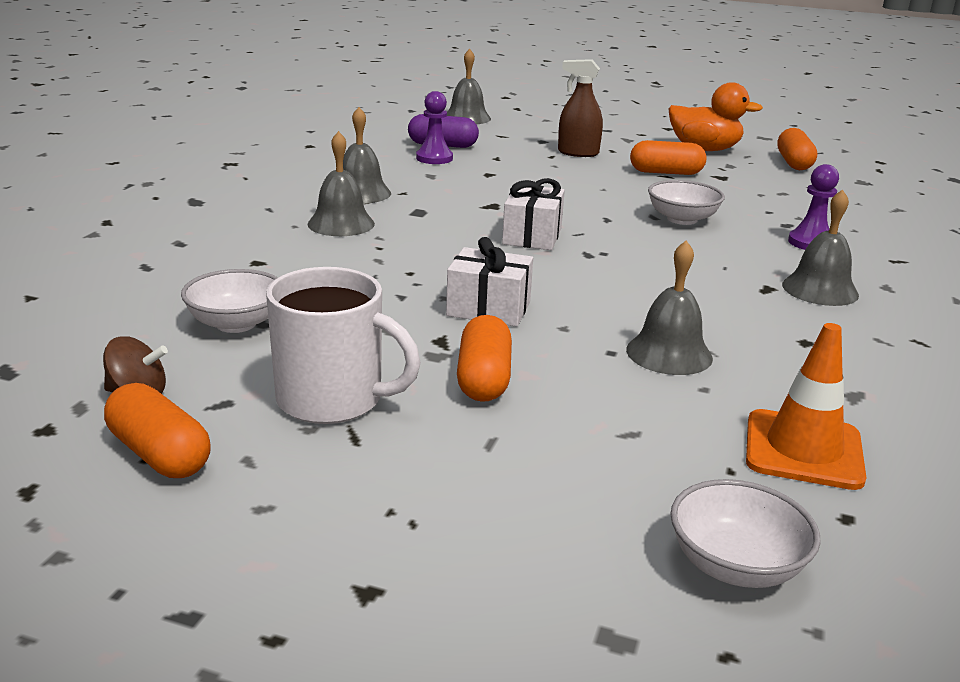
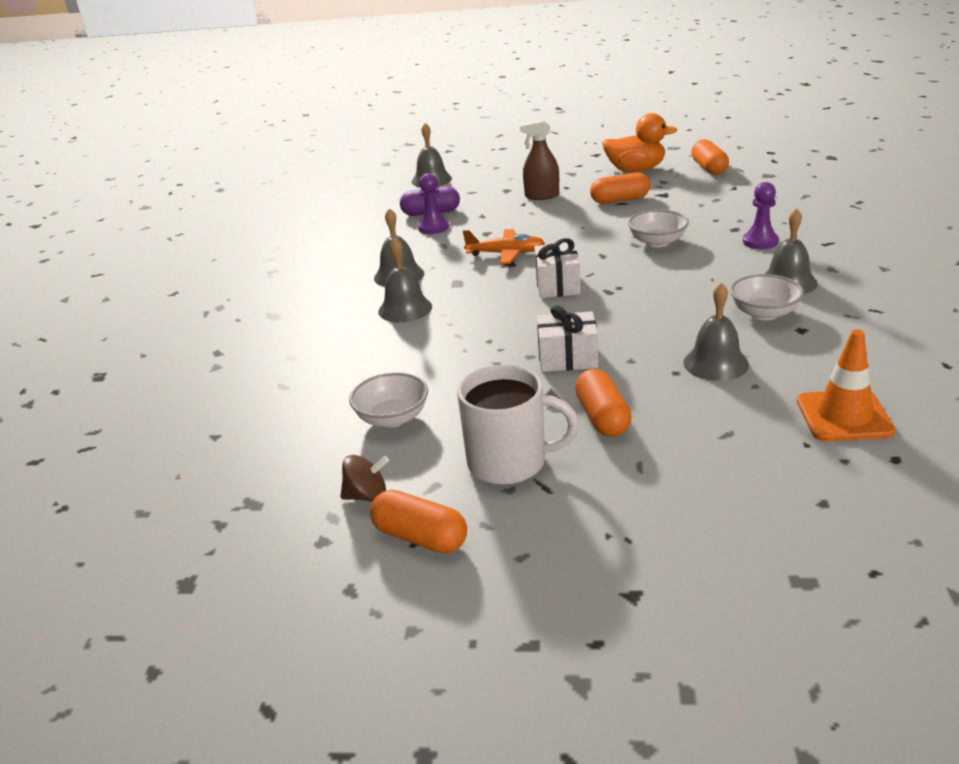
camera: 10 degrees left, 5 degrees up
(495, 196) = (506, 254): none -> orange plane
(735, 565) = (846, 511): white bowl -> white bowl (764, 313)

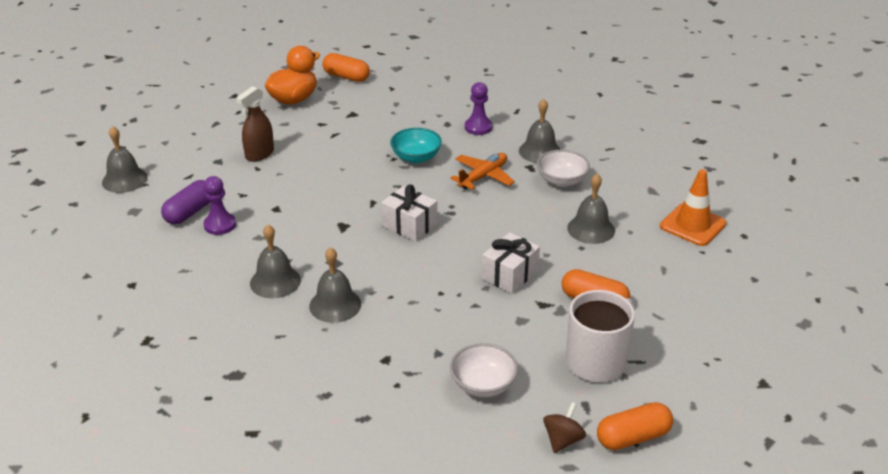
camera: 55 degrees left, 5 degrees up
(506, 254) = (326, 219): orange plane -> orange plane (483, 176)
(620, 200) = (328, 132): orange capsule -> none
(657, 242) = (416, 157): white bowl -> turquoise bowl

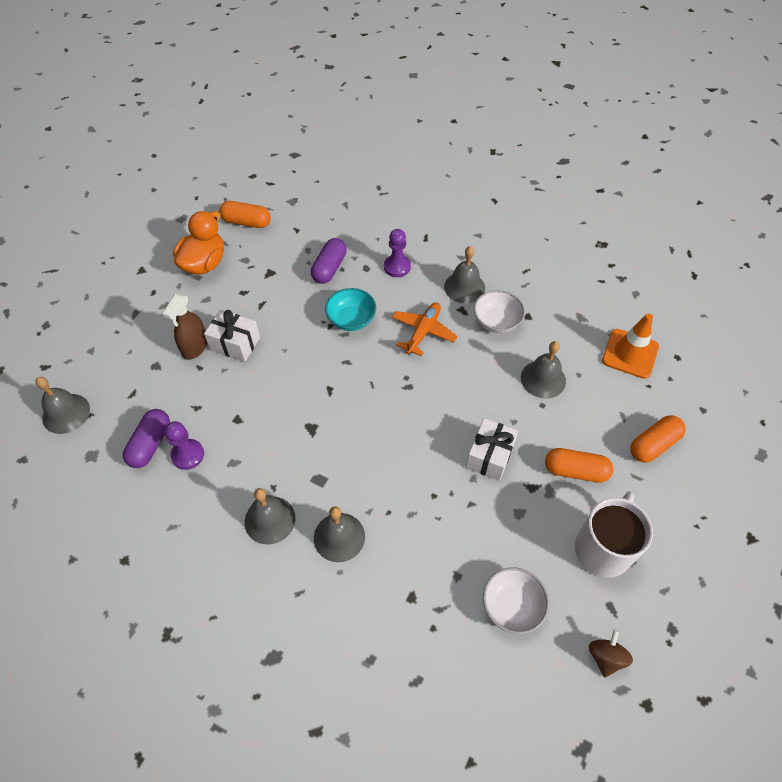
camera: 15 degrees left, 20 degrees up
(409, 225) = (375, 412): white gift -> white gift (235, 344)
(411, 119) = (329, 268): none -> purple capsule
(633, 437) = (664, 636): orange capsule -> orange capsule (653, 445)

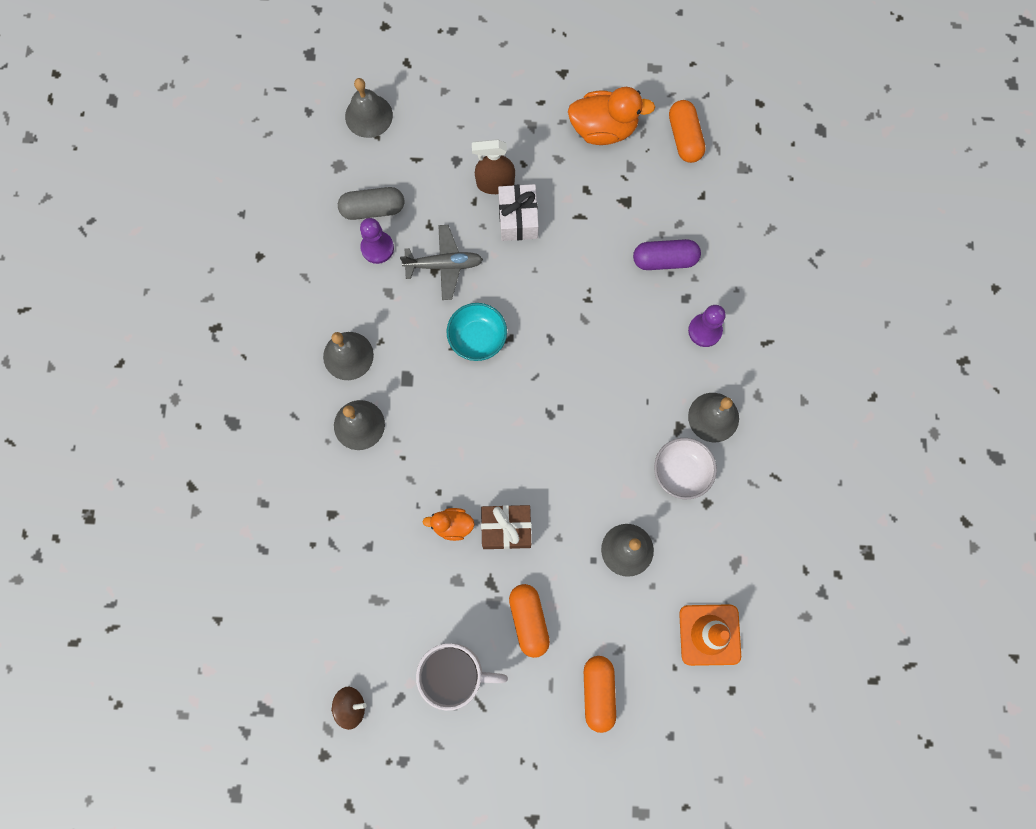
camera: 65 degrees right, 20 degrees up
(150, 444) = (373, 209): purple capsule -> grey capsule
(237, 410) = (444, 265): none -> grey plane
(351, 319) = (606, 317): turquoise bowl -> turquoise bowl (477, 338)
(423, 332) = (627, 399): orange plane -> none
(468, 497) = (452, 525): none -> orange duck
(490, 456) = (506, 529): white gift -> brown gift
(512, 606) = (361, 607): white bowl -> none
(653, 445) = (598, 692): orange capsule -> orange capsule turned 60 degrees clockwise

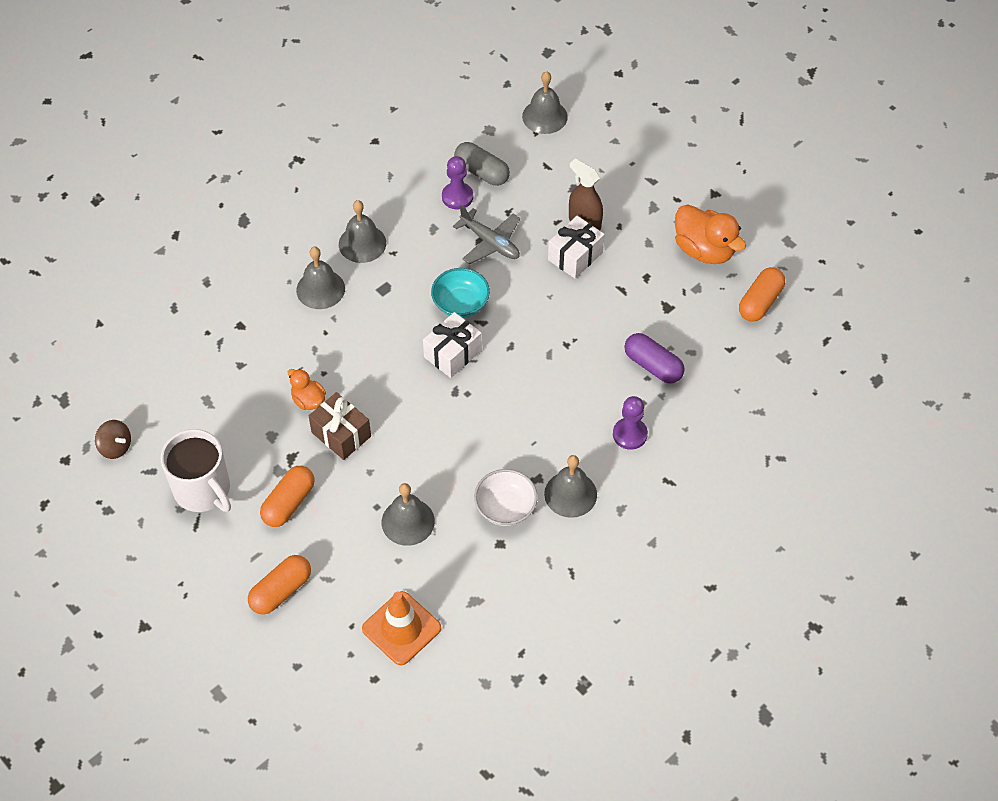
camera: 45 degrees right, 20 degrees down
(515, 385) = (452, 354): none -> white gift

